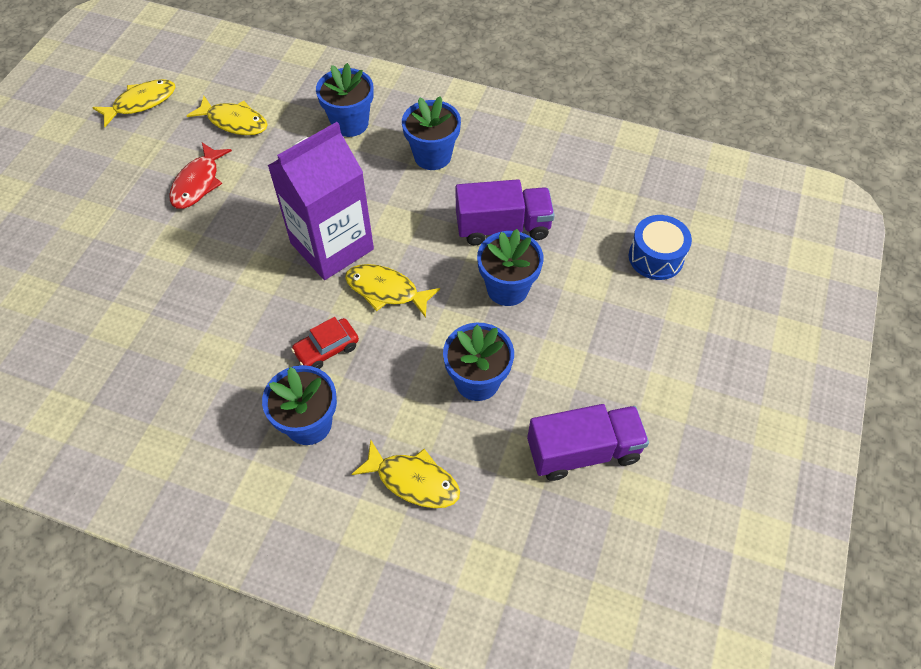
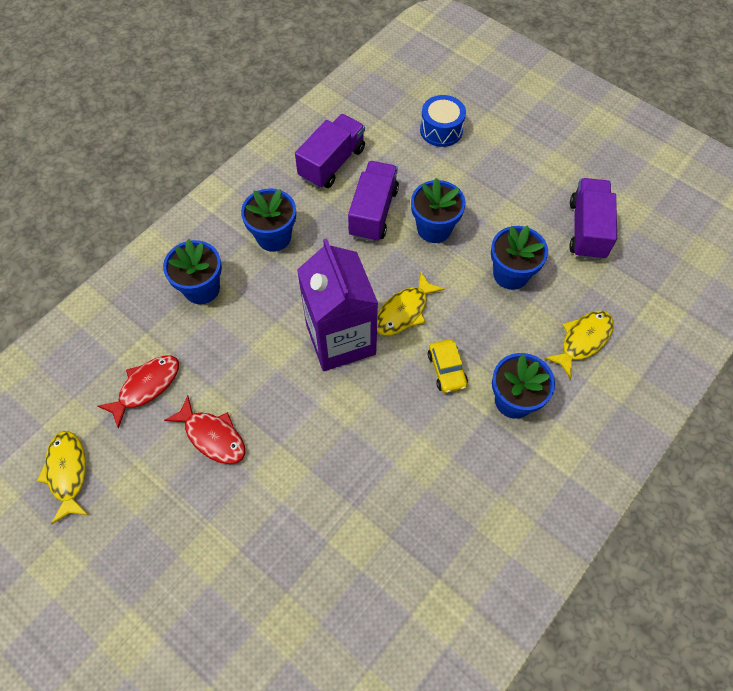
camera: 70 degrees left, 5 degrees up
(234, 122) = (146, 387): yellow fish -> red fish
(326, 349) = (446, 370): red car -> yellow car
(551, 173) = (332, 163): none -> purple truck

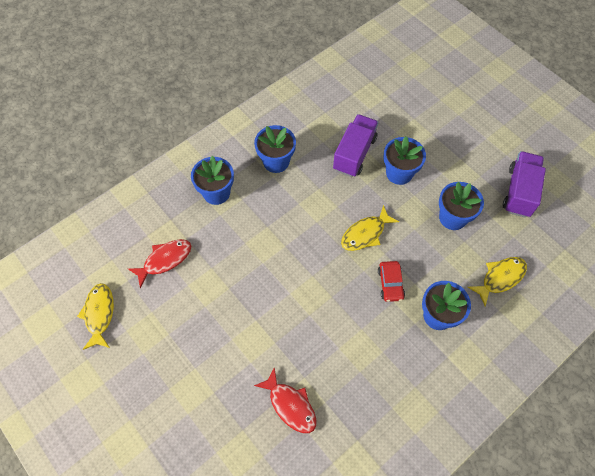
camera: 10 degrees right, 0 degrees up
(212, 436) = (207, 305): red fish -> red fish (290, 405)
(332, 163) = (329, 111): purple truck -> none
(340, 339) = (313, 247): purple carton -> none
(441, 130) = (418, 96): blue drum -> none
(446, 370) = (390, 284): yellow car -> red car

